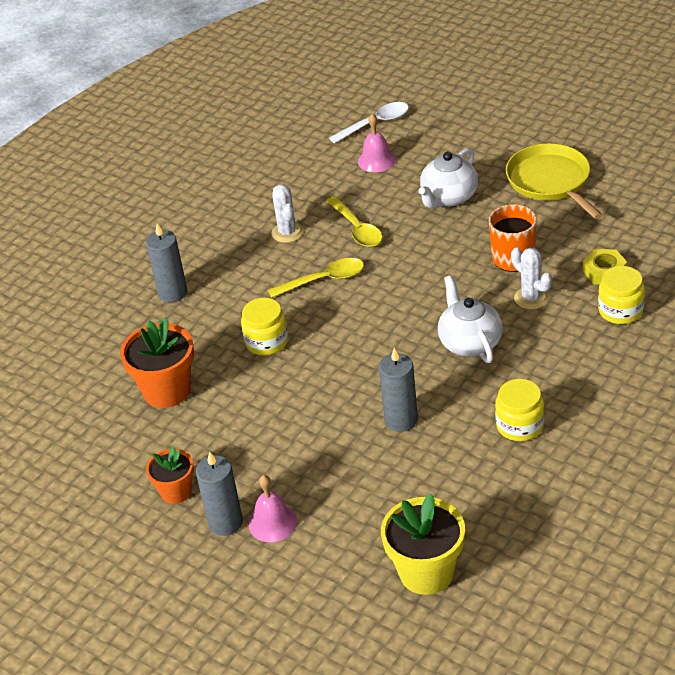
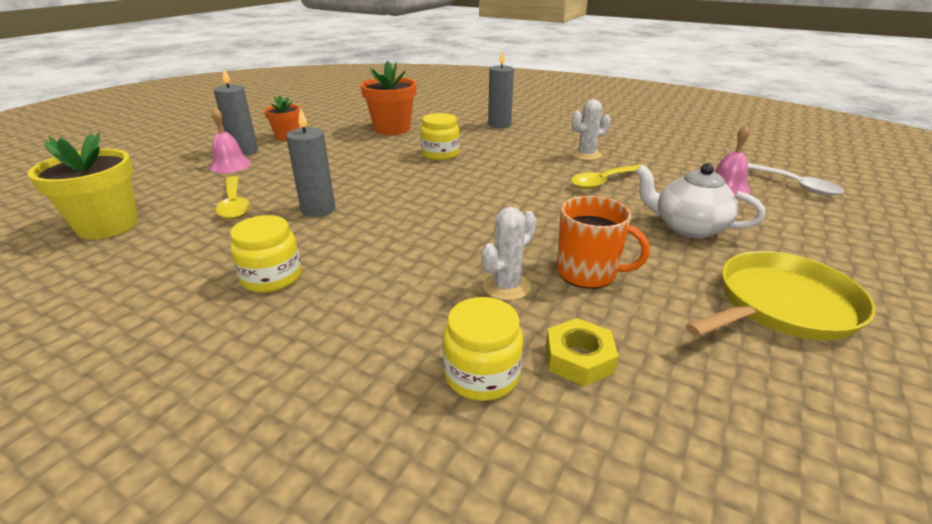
camera: 80 degrees right, 10 degrees down
(324, 280) = (523, 171): yellow spoon -> yellow spoon (234, 204)
(470, 342) = (425, 244): white teapot -> none

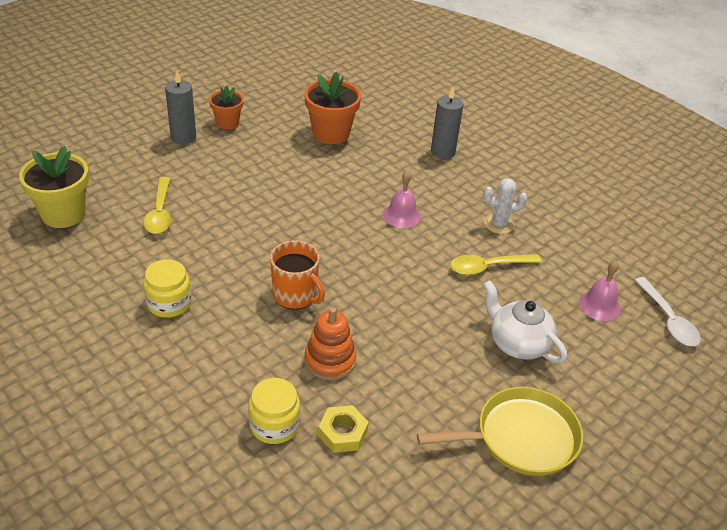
camera: 15 degrees right, 10 degrees up
(230, 165) = (167, 156): pink bell -> pink bell (401, 215)
(318, 209) = (223, 237): grey candle -> none
(440, 154) = (358, 187): yellow jar -> none
(506, 286) = (330, 360): white cactus -> orange stacking toy
(588, 273) = (398, 366): orange mug -> orange mug (295, 295)

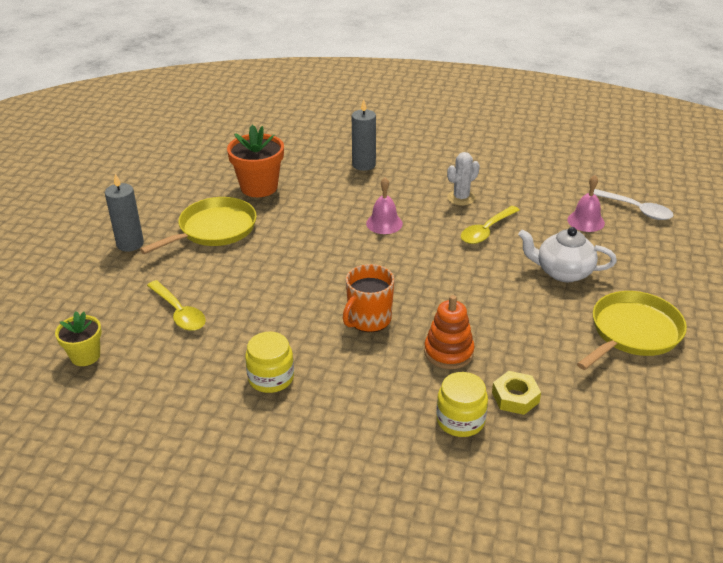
camera: 30 degrees left, 5 degrees down
(63, 214) = (85, 356): yellow flower pot -> yellow flower pot, size x0.61
(227, 123) = (158, 215): orange flower pot -> none
(257, 155) = (214, 229): none -> yellow pan
(295, 295) = (368, 319): orange mug -> orange mug turned 120 degrees clockwise

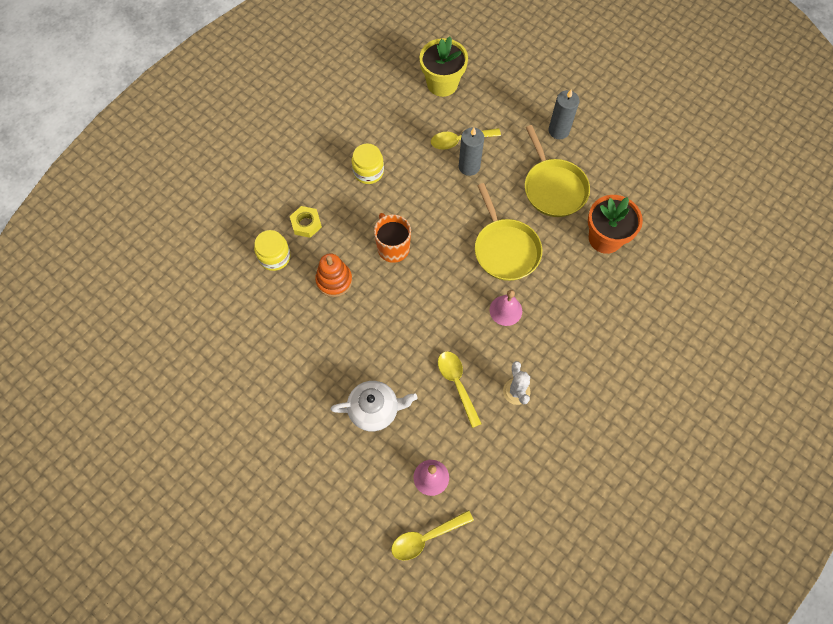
camera: 115 degrees right, 30 degrees up
(85, 356) = (442, 84): yellow flower pot -> yellow flower pot, size x1.64
(364, 165) = (610, 336): grey candle -> grey candle (469, 166)
(515, 397) = (273, 298): yellow nut -> yellow nut (306, 224)
(563, 272) = (374, 410): white teapot -> white teapot turned 45 degrees clockwise
(633, 332) = (285, 413): yellow pan -> yellow pan (505, 249)
(636, 210) = (426, 537): white spoon -> yellow spoon

